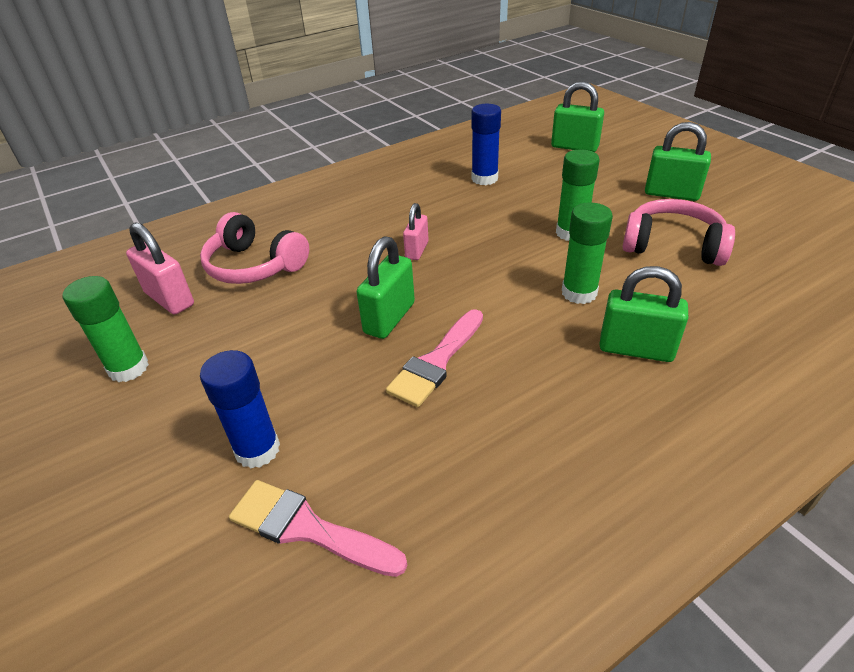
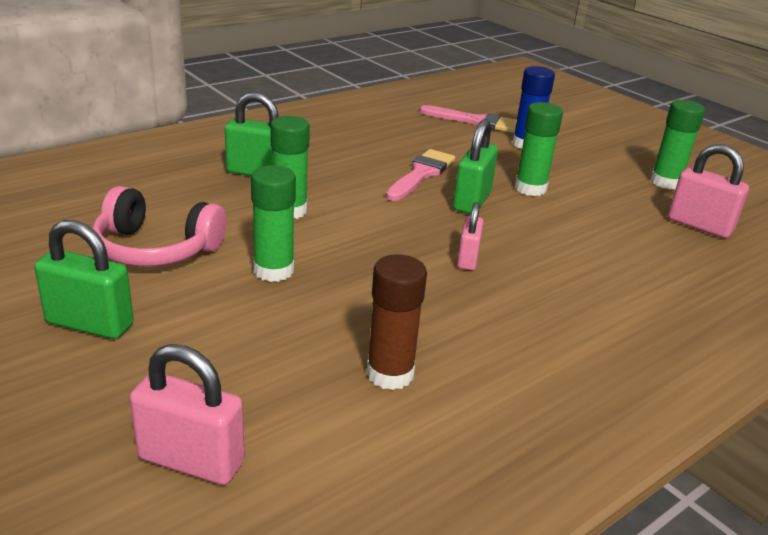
camera: 170 degrees right, 10 degrees down
(254, 266) = (647, 252): pink headphones -> none
(312, 344) = (530, 188): none -> green glue stick
(484, 179) = (390, 374): blue glue stick -> brown glue stick
(574, 147) = (191, 460): green padlock -> pink padlock

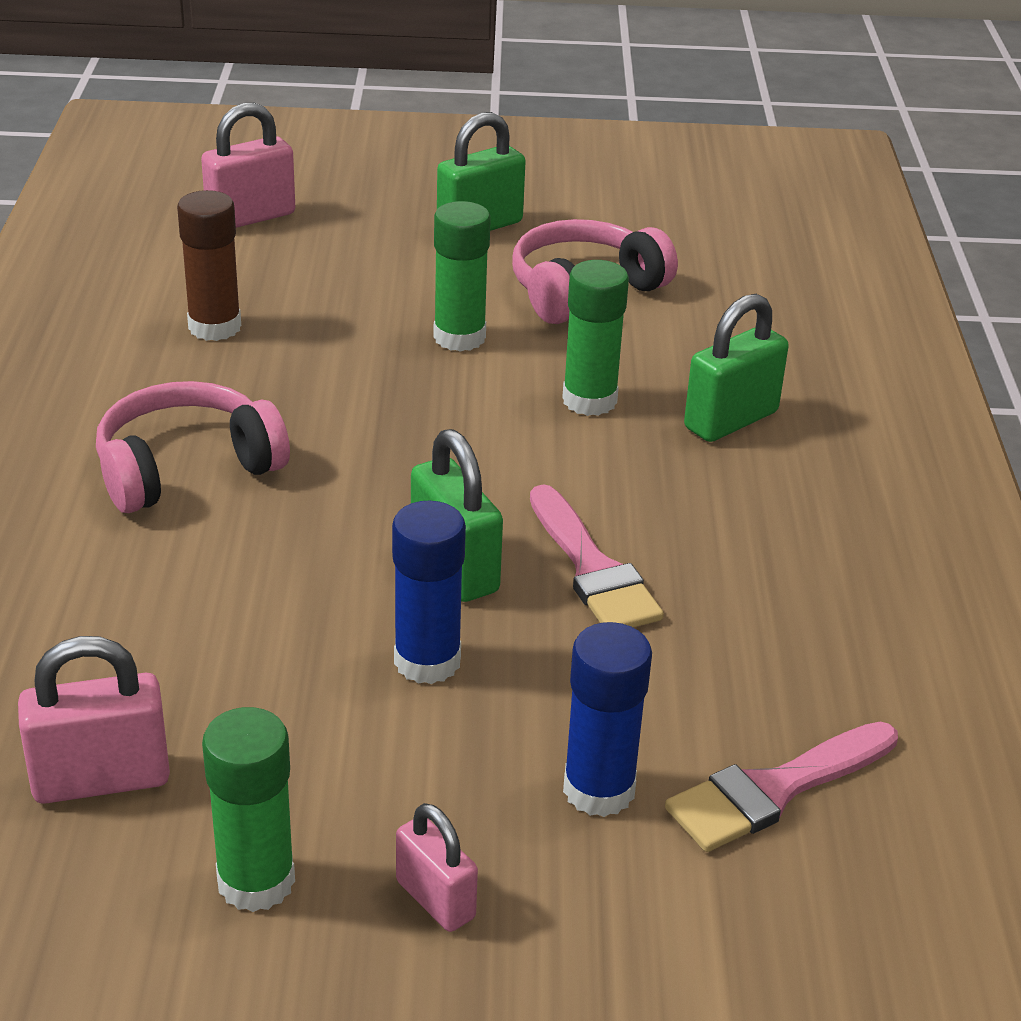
camera: 130 degrees right, 5 degrees up
(467, 259) = (321, 473): pink padlock -> pink padlock (435, 899)
(530, 188) = (427, 661): green glue stick -> blue glue stick
(532, 302) = (186, 468): none -> pink headphones

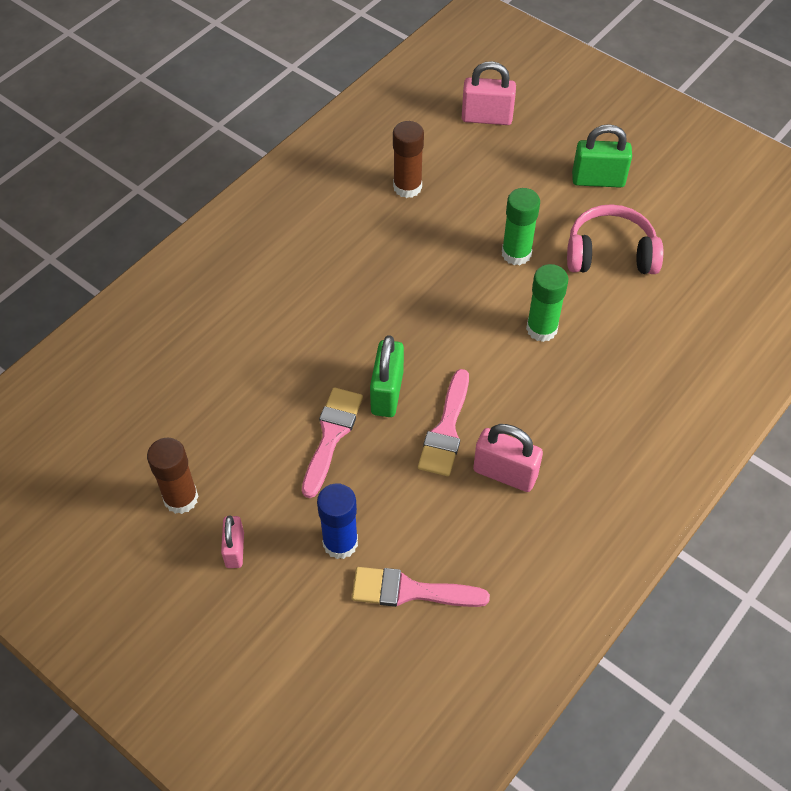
camera: 40 degrees right, 20 degrees up
(101, 779) = (166, 416): pink padlock -> pink padlock (505, 473)
(186, 468) = (324, 270): pink headphones -> none
(256, 881) = (181, 498): green glue stick -> brown glue stick
(427, 661) = (331, 436): blue glue stick -> pink brush
(730, 420) = (600, 380): green padlock -> none

